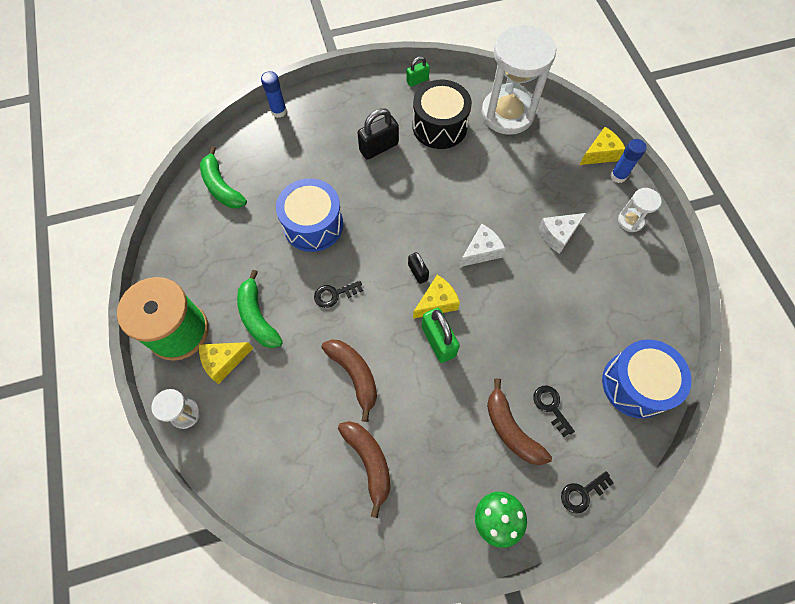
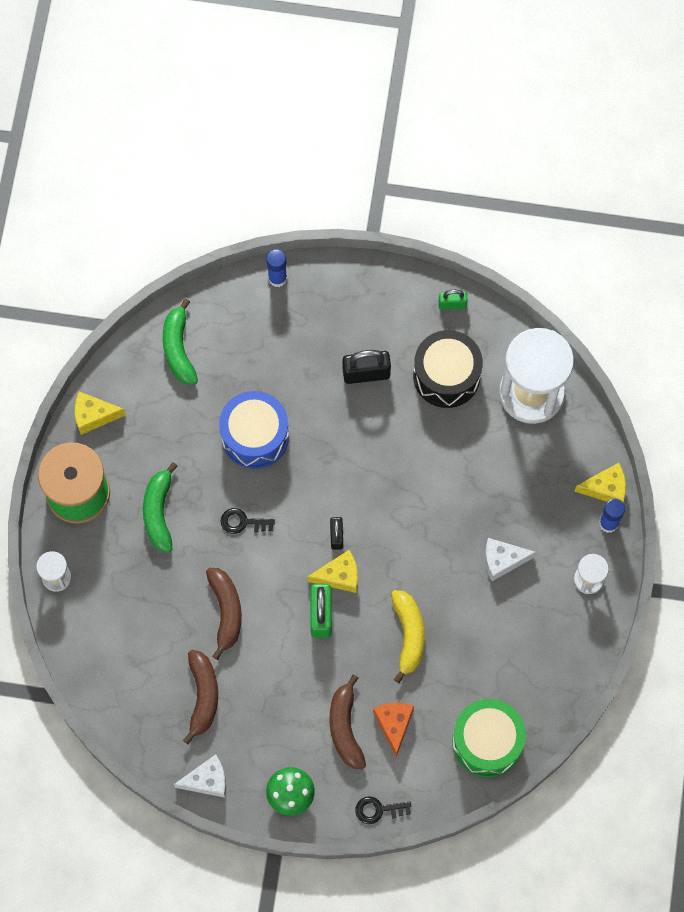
camera: 25 degrees right, 5 degrees up
(224, 361) = (110, 543): yellow cheese -> yellow cheese (94, 416)
(481, 251) = (412, 542): white cheese -> white cheese (207, 780)
(519, 325) = (408, 635): none -> yellow banana
(551, 406) = (394, 724): black key -> orange cheese
(636, 384) = (487, 742): blue drum -> green drum

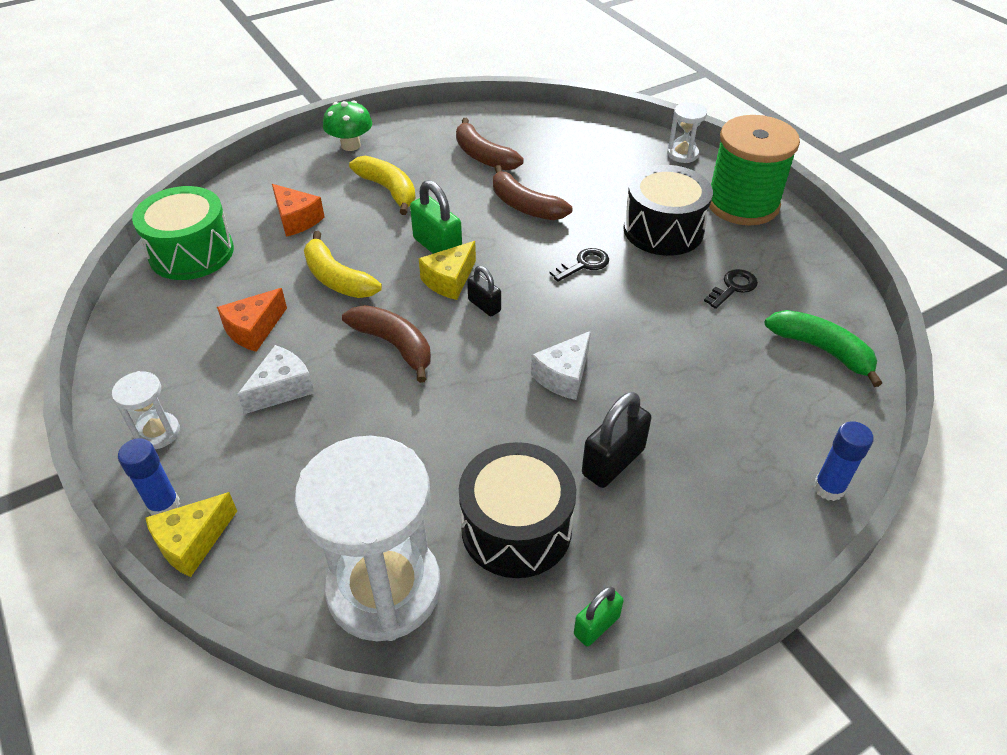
camera: 140 degrees right, 25 degrees down
(94, 416) = (809, 255): yellow cheese -> none
(159, 512) = (663, 230): green banana -> black drum
(207, 780) = (426, 122): white cheese -> white cheese (563, 376)
(255, 436) = (655, 330): blue drum -> none
(305, 708) = (389, 190): none -> yellow banana
(345, 727) = (341, 197): brown banana -> brown banana (394, 345)
(378, 810) = (265, 171): black key -> black key (733, 287)
(489, 626) = (254, 329): none -> orange cheese

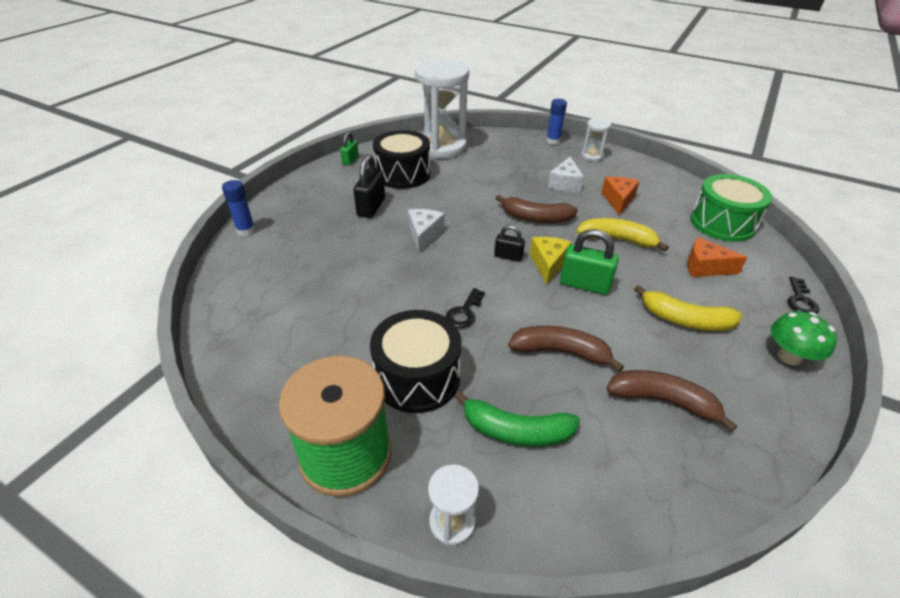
camera: 150 degrees right, 5 degrees down
(192, 542) = (527, 137): yellow cheese -> none
(733, 287) = (330, 338): black key -> black key (800, 300)
(822, 350) = (248, 309): green banana -> green banana (515, 431)

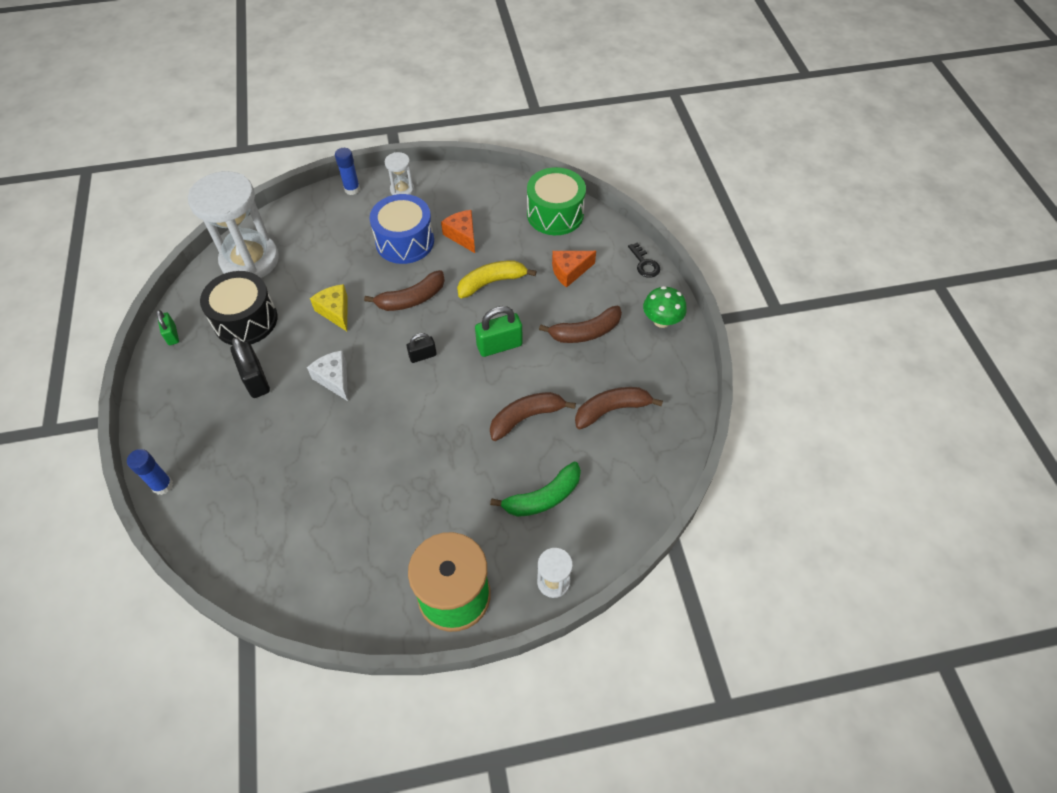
camera: 40 degrees left, 15 degrees up
(417, 377) = (449, 508): black drum -> none
(464, 312) = (434, 432): black key -> none
(548, 264) = (459, 343): yellow cheese -> yellow cheese (335, 311)
(565, 184) = (405, 241): white cheese -> blue drum
(685, 320) = (585, 332): yellow banana -> brown banana

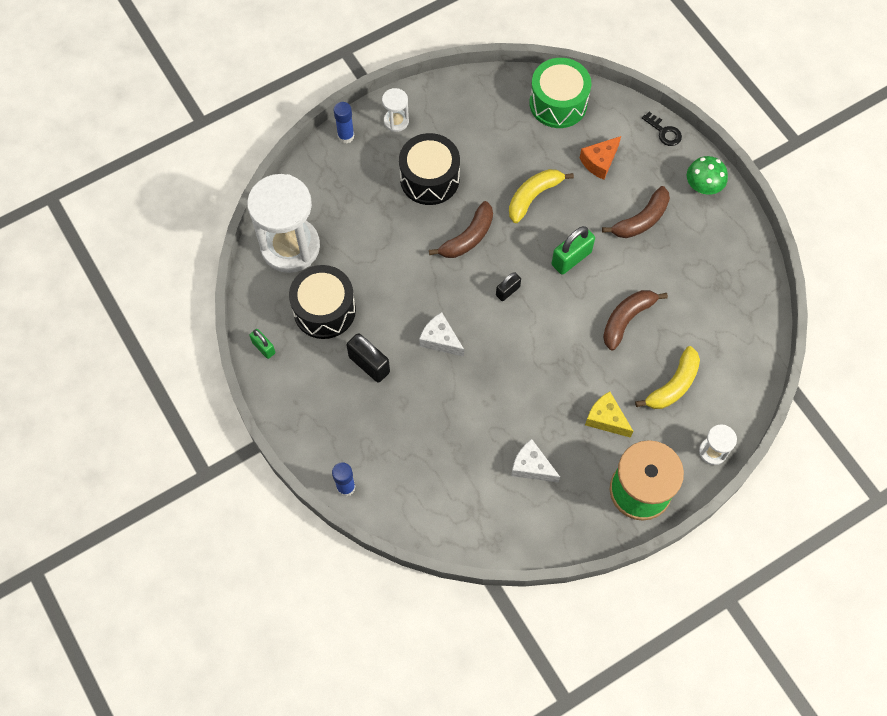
camera: 20 degrees left, 10 degrees up
(335, 311) = (404, 273): yellow cheese -> yellow cheese (606, 419)
(354, 529) = (531, 466): none -> white cheese
(405, 241) = (429, 179): blue drum -> black drum
(462, 235) = (481, 154): orange cheese -> none
(543, 497) = (673, 385): green banana -> yellow banana
(611, 410) = (695, 287): brown banana -> none

